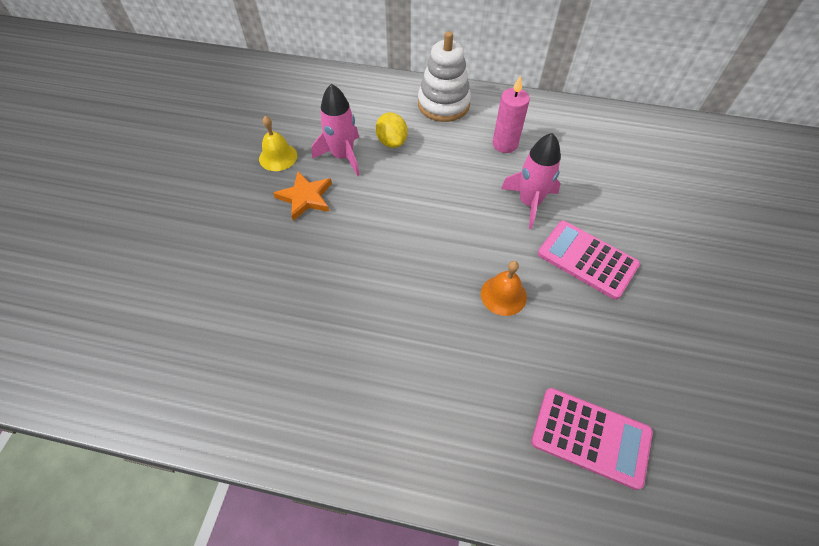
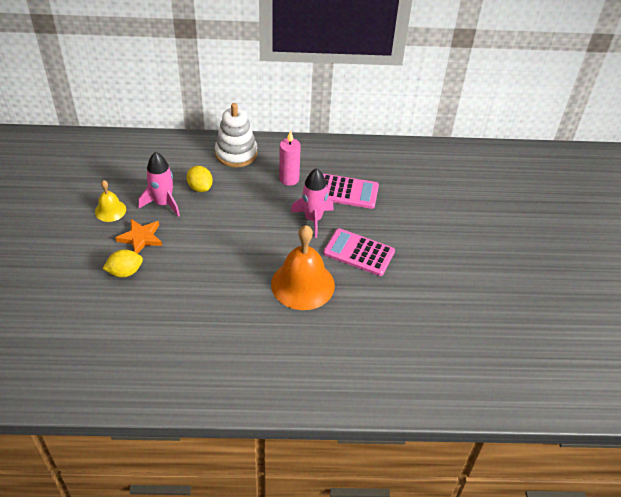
camera: 15 degrees left, 10 degrees down
(275, 241) = (125, 272): none -> yellow lemon
(503, 295) = (302, 284): orange bell -> orange bell, size x1.92
(590, 437) = (371, 360): pink calculator -> pink calculator (347, 192)

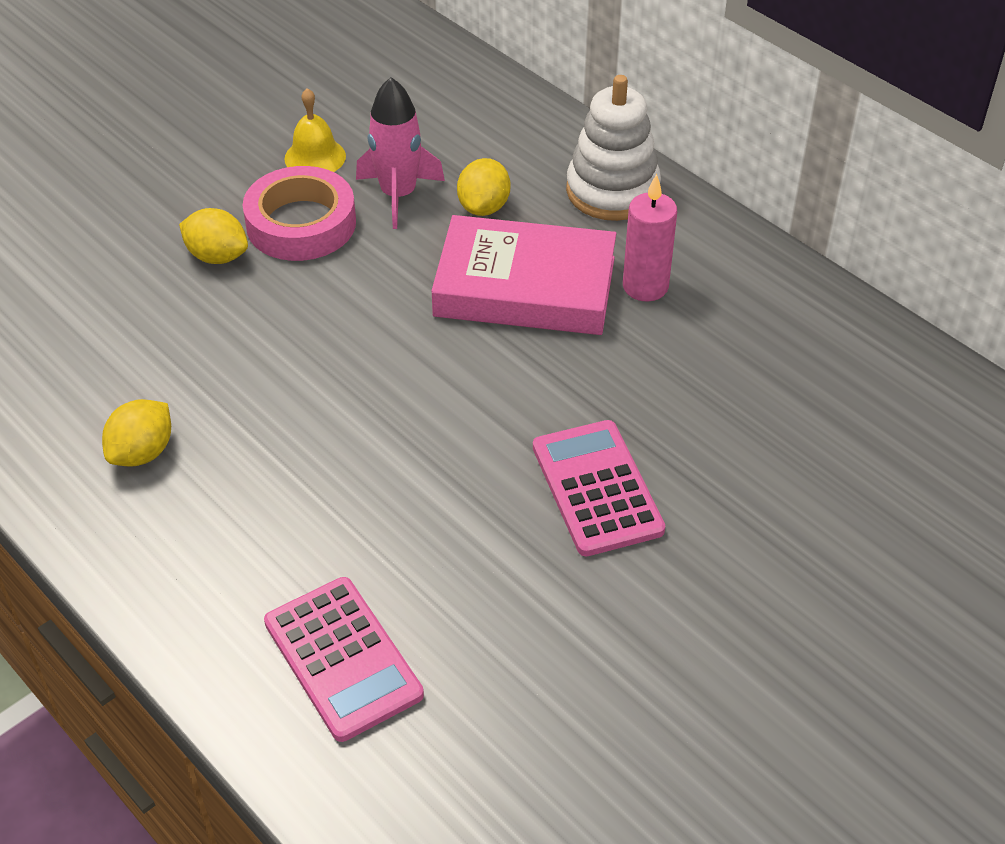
camera: 50 degrees right, 0 degrees up
(140, 238) = (301, 223): orange star -> pink tape
(199, 359) = (142, 452): none -> yellow lemon
(251, 205) = (525, 287): none -> pink book
(302, 284) = (433, 466): orange bell -> none
(313, 219) = (595, 378): pink rocket -> none
(347, 192) = (719, 376): pink calculator -> pink calculator (342, 659)

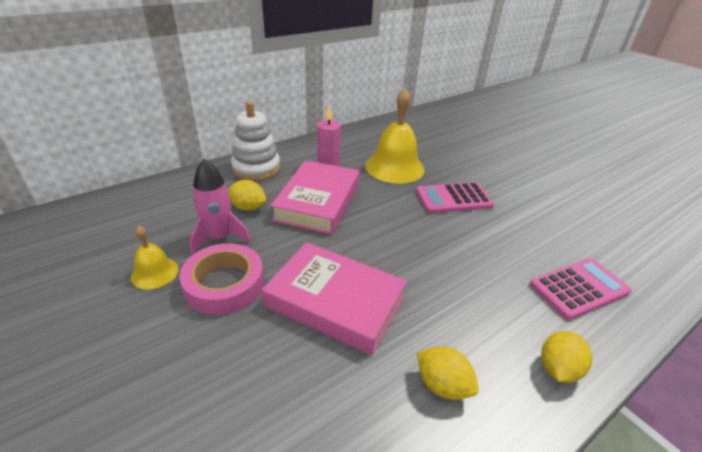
camera: 85 degrees left, 10 degrees down
(217, 256) = (239, 333): yellow lemon -> yellow lemon (557, 368)
(279, 336) = (335, 301): none -> pink book
(696, 388) = (394, 167): none -> yellow bell

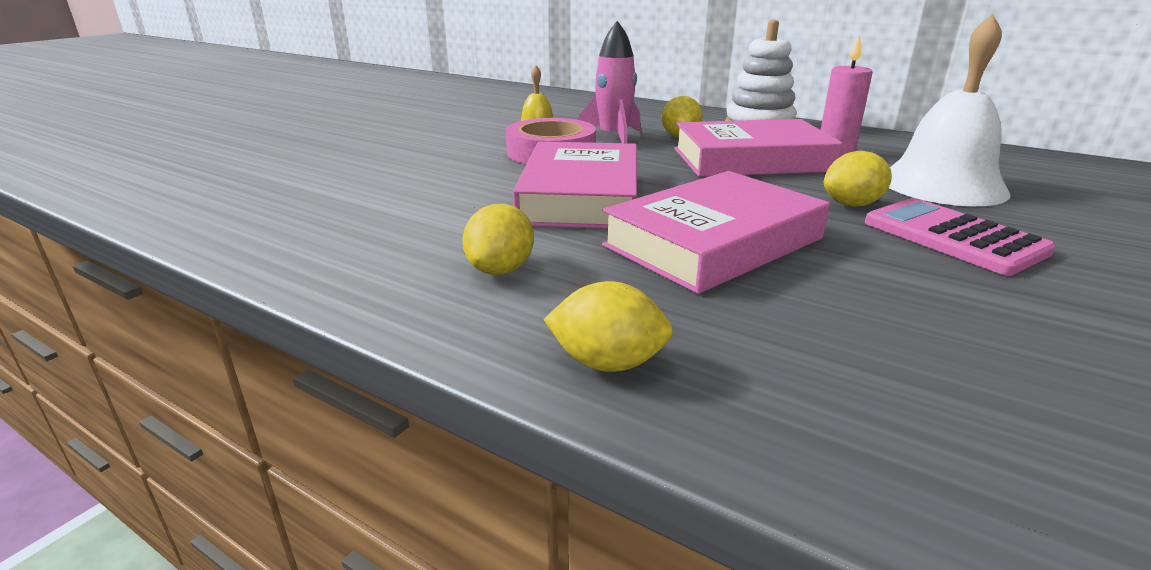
camera: 70 degrees right, 10 degrees down
(394, 167) = (942, 185): yellow bell -> white bell
(405, 204) = (852, 204): none -> yellow lemon
(433, 272) = (713, 242): none -> pink book
(579, 288) = (886, 392): pink calculator -> none

